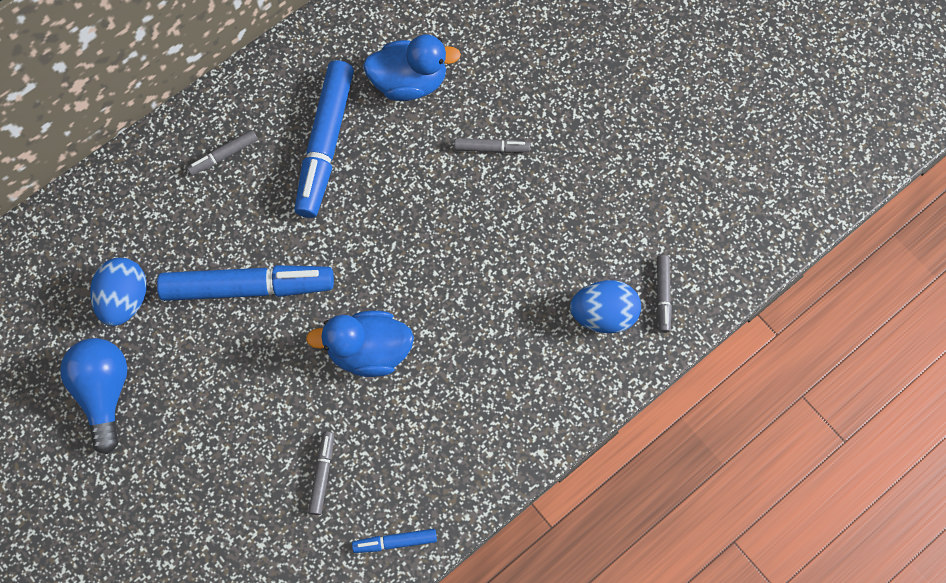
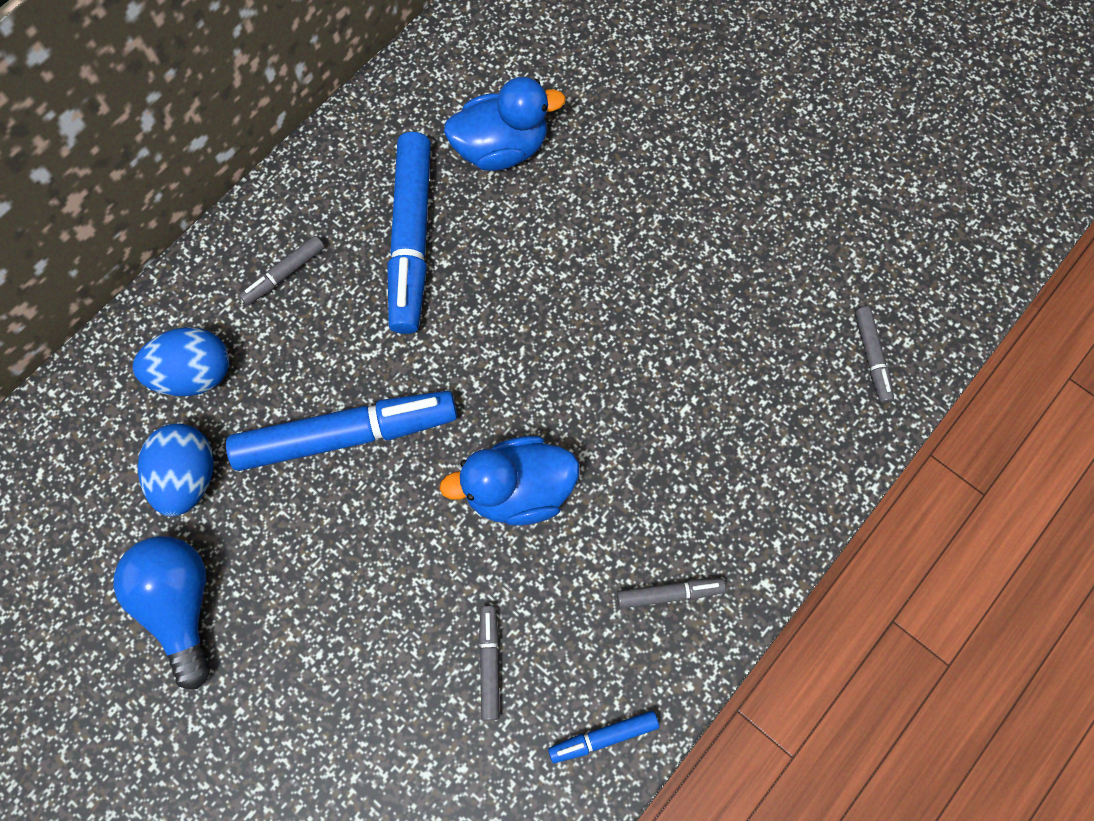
camera: 10 degrees left, 0 degrees up
(491, 148) = (619, 212): grey marker -> grey marker (669, 593)
(603, 314) = (803, 393): blue egg -> blue egg (194, 374)

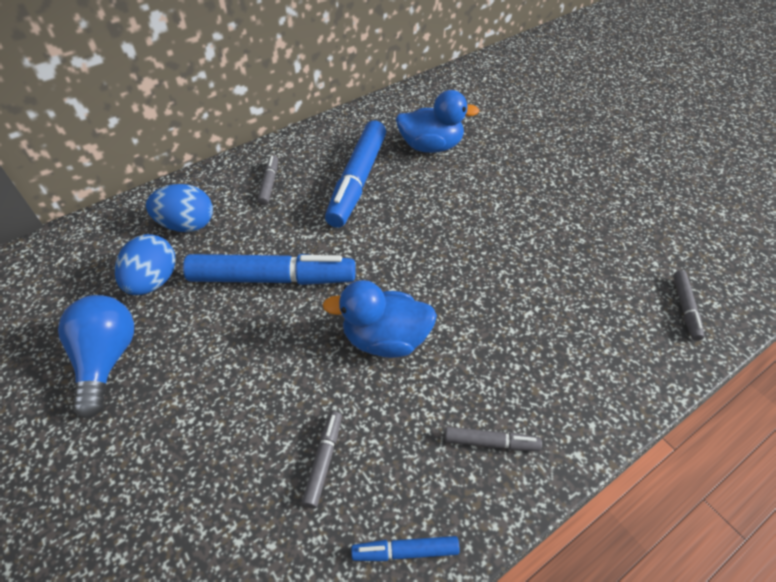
camera: 15 degrees right, 20 degrees down
(285, 274) = (269, 184): grey marker -> grey marker turned 120 degrees clockwise

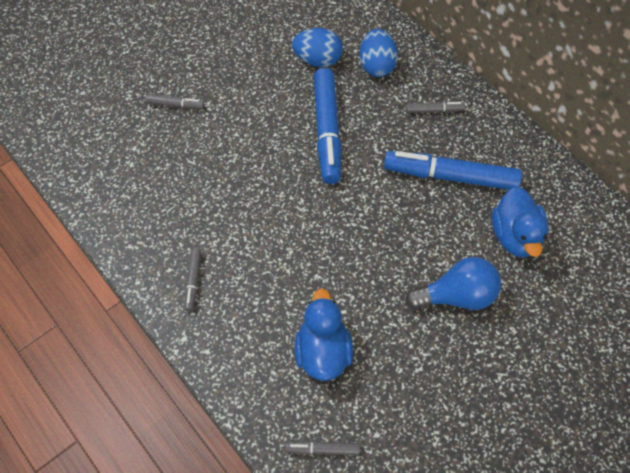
camera: 85 degrees right, 10 degrees up
(107, 360) = (250, 54): blue light bulb -> blue light bulb (456, 296)
(323, 461) = (181, 183): grey marker -> grey marker (175, 105)
(385, 339) = (275, 211): blue duck -> blue duck (323, 351)
(405, 551) = (124, 232): blue marker -> none

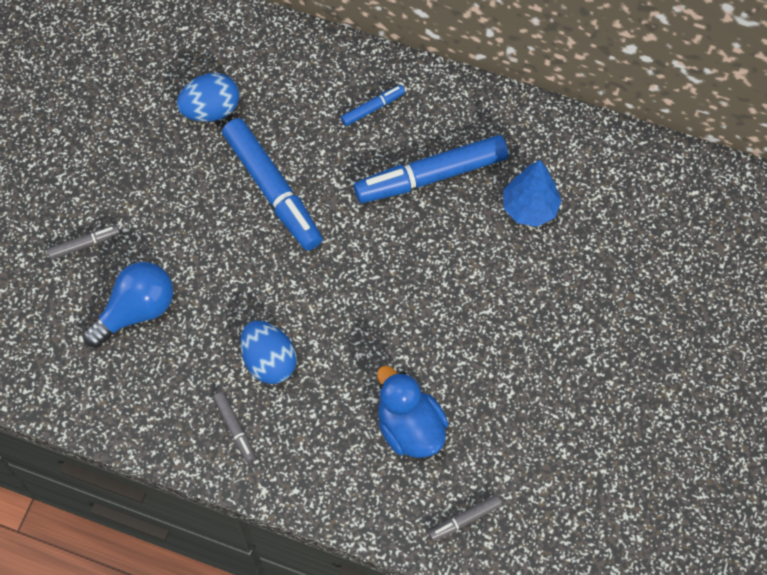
camera: 30 degrees left, 5 degrees up
(376, 65) = (280, 84): blue egg -> blue egg (269, 361)
(434, 110) = (372, 108): grey marker -> blue marker
(456, 296) = (506, 301): blue light bulb -> blue light bulb (136, 310)
(515, 236) = (529, 208): blue duck -> blue tree

